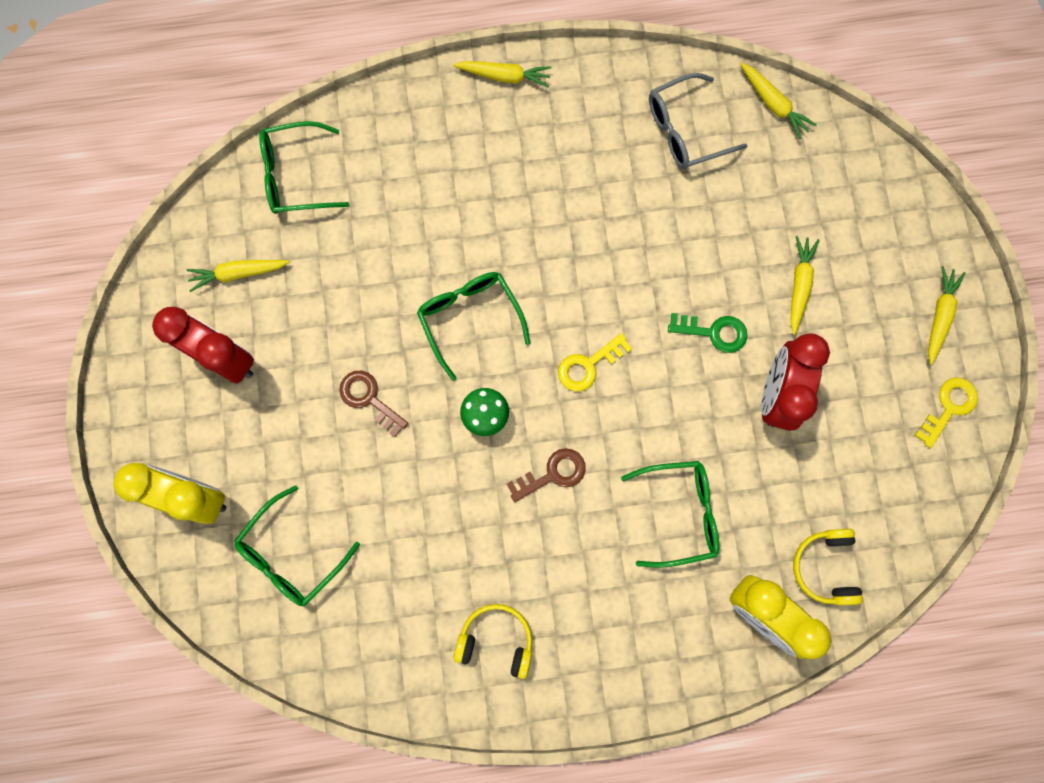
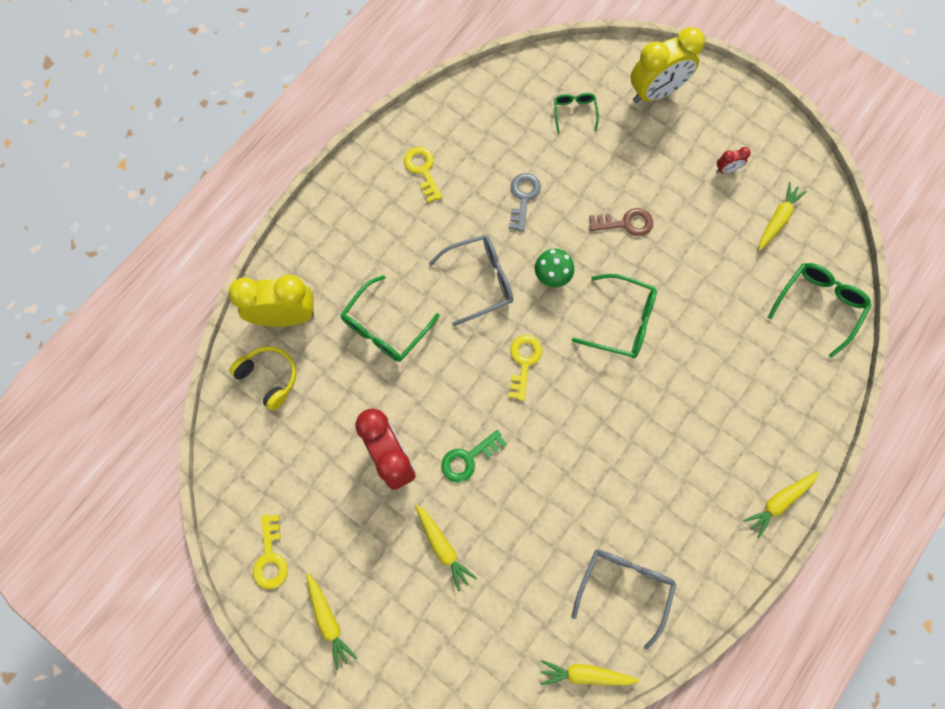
camera: 135 degrees right, 5 degrees down
(225, 359) = (726, 170): red clock -> red clock, size x0.43
(291, 555) = (574, 112): green glasses -> green glasses, size x0.59
(432, 515) = (523, 197): none -> grey key
(496, 640) = (422, 170): yellow headphones -> yellow key
(553, 474) = (480, 281): brown key -> grey glasses

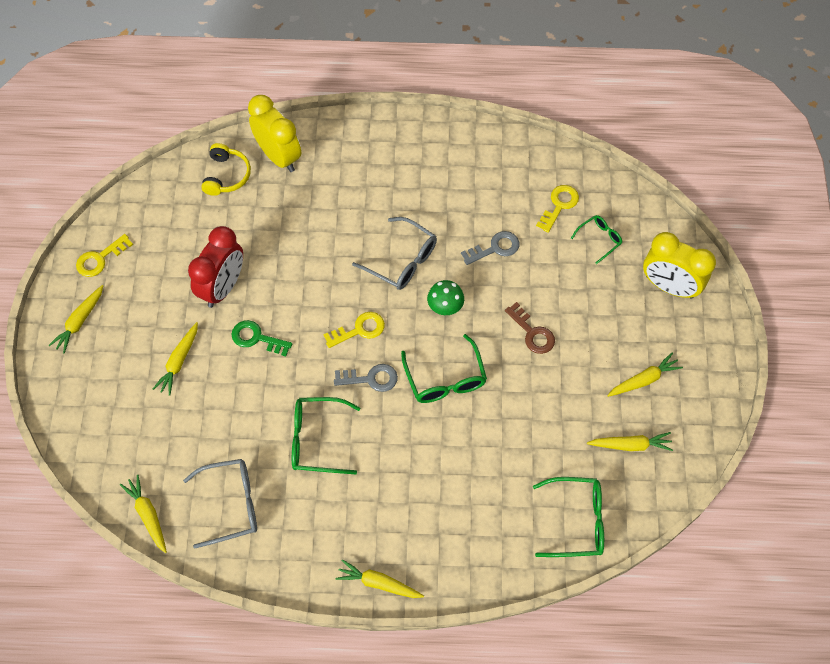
camera: 55 degrees right, 10 degrees down
(385, 328) = (317, 222): green glasses -> green glasses (316, 440)
(422, 170) = (462, 168): yellow key -> yellow key (559, 205)
(579, 383) = (371, 378): none -> grey key
(726, 170) = (644, 380): red clock -> yellow carrot

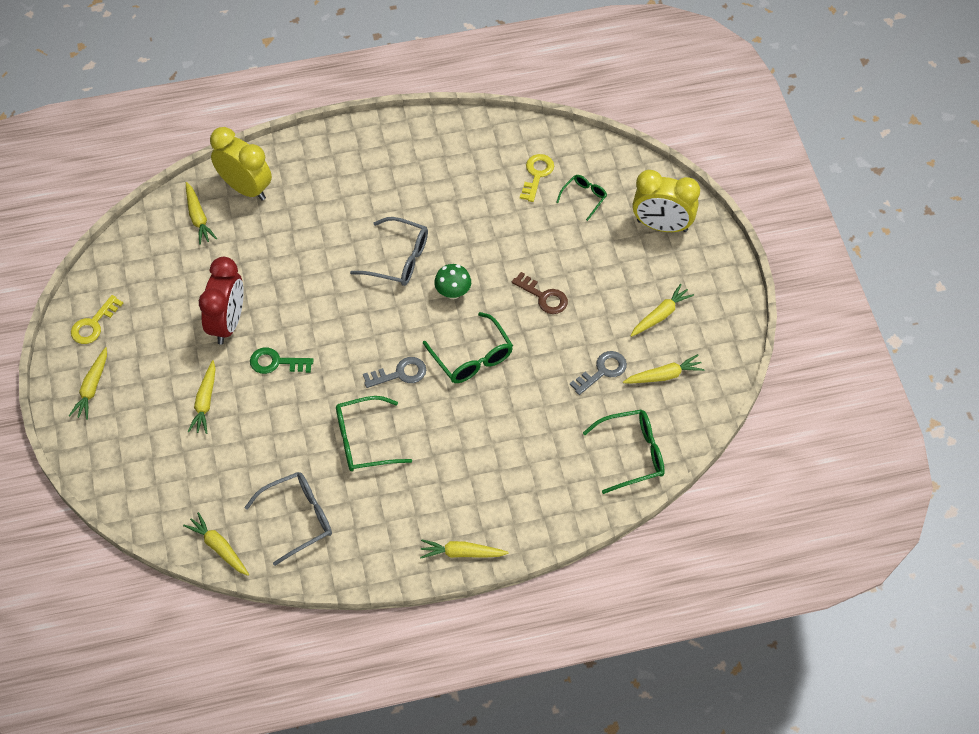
camera: 15 degrees left, 5 degrees down
(226, 175) = (198, 217): yellow headphones -> yellow carrot
(359, 329) = (375, 332): yellow key -> none
(495, 248) = (486, 227): grey key -> grey key (602, 371)

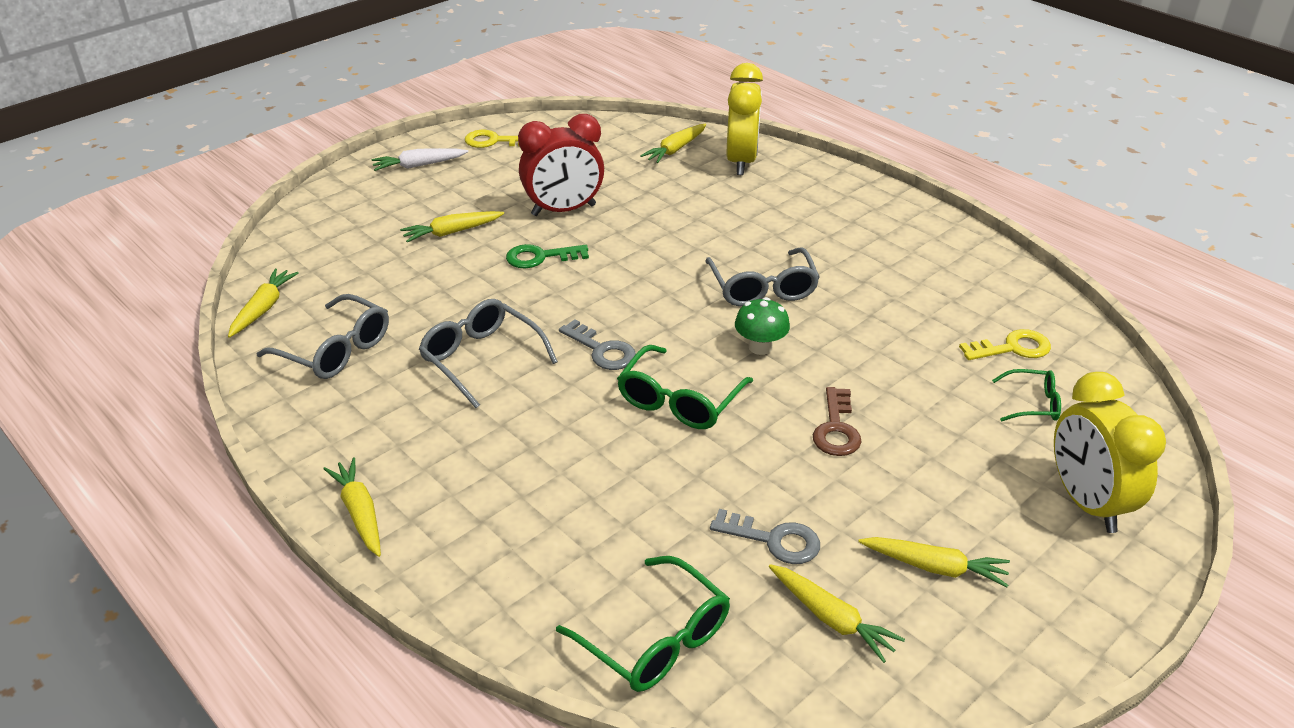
camera: 60 degrees right, 20 degrees down
(92, 388) = (419, 165): yellow carrot -> white carrot
(276, 362) = (540, 257): green key -> green key turned 75 degrees counterclockwise
(363, 441) = (481, 358): green glasses -> grey glasses

